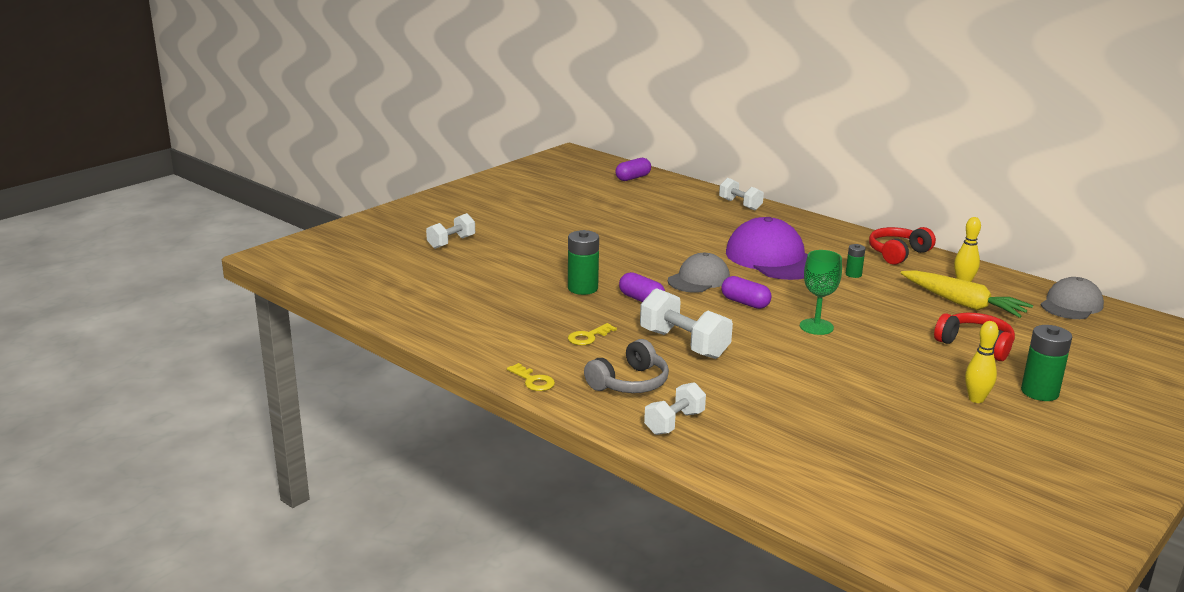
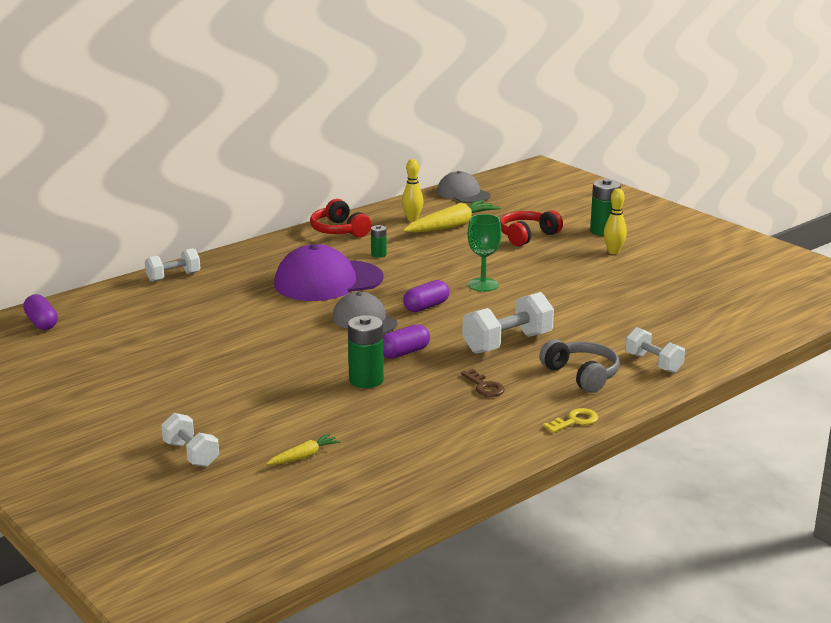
camera: 80 degrees left, 0 degrees up
(452, 276) = (303, 456): none -> yellow carrot
(588, 337) = (484, 386): yellow key -> brown key

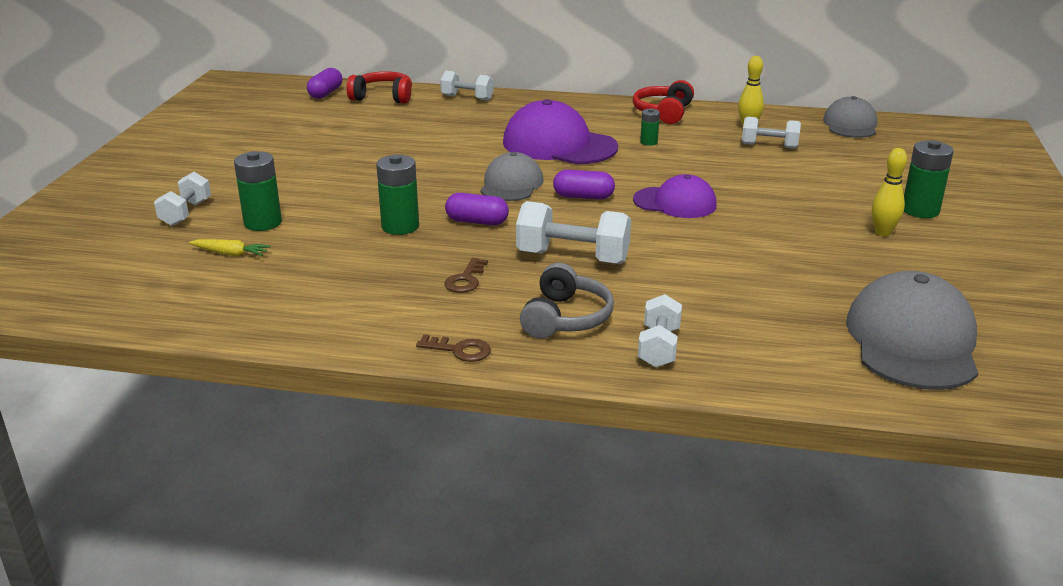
camera: 50 degrees right, 5 degrees up
(268, 428) = (263, 223): none -> green battery
(451, 226) = (769, 146): yellow carrot -> white dumbbell
(483, 285) = (675, 203): green goblet -> purple cap
(527, 236) = (823, 182): red headphones -> red headphones (383, 97)
(575, 421) = (459, 350): yellow key -> brown key
(734, 299) = (912, 341): none -> grey cap

